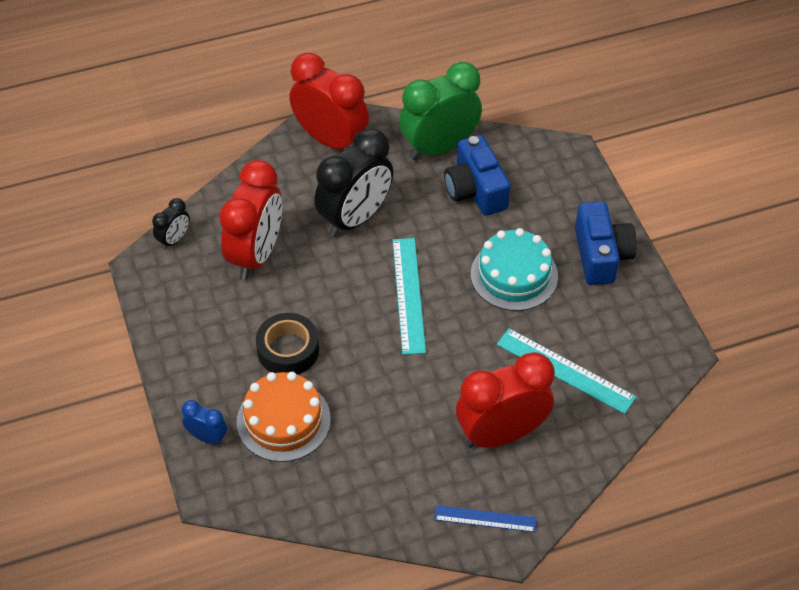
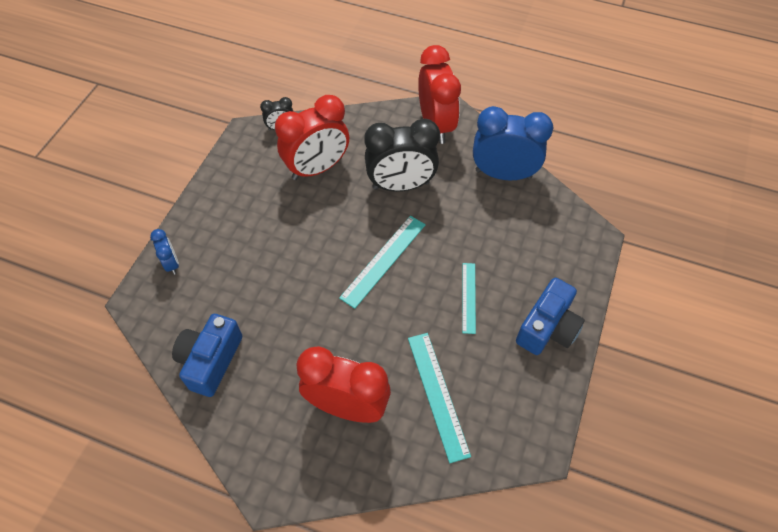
camera: 40 degrees right, 5 degrees up
(283, 420) = (224, 287): orange cake -> none
(288, 350) = (273, 243): black tape -> none
(439, 147) = (503, 174): green clock -> blue clock
(475, 190) = (500, 219): blue camera -> blue camera (210, 360)
(485, 518) = (275, 460): blue ruler -> none
(514, 275) = (469, 297): turquoise cake -> turquoise ruler

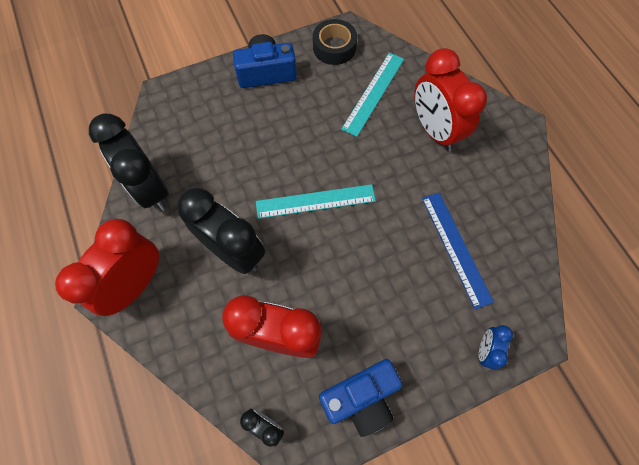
camera: 135 degrees left, 10 degrees up
(210, 360) = (506, 234): blue camera -> blue camera (360, 398)
(244, 315) = (456, 248): none -> blue ruler
(469, 297) = (289, 127): turquoise ruler -> none
(503, 174) = (150, 189): blue clock -> black clock
(526, 412) = (334, 47): none -> black tape

